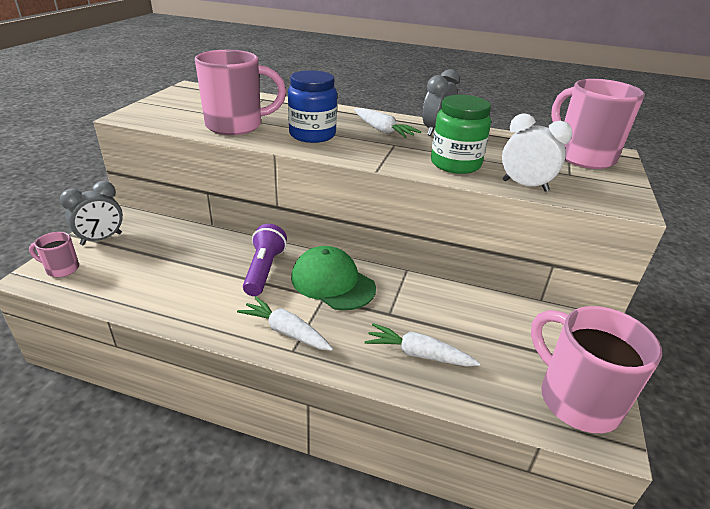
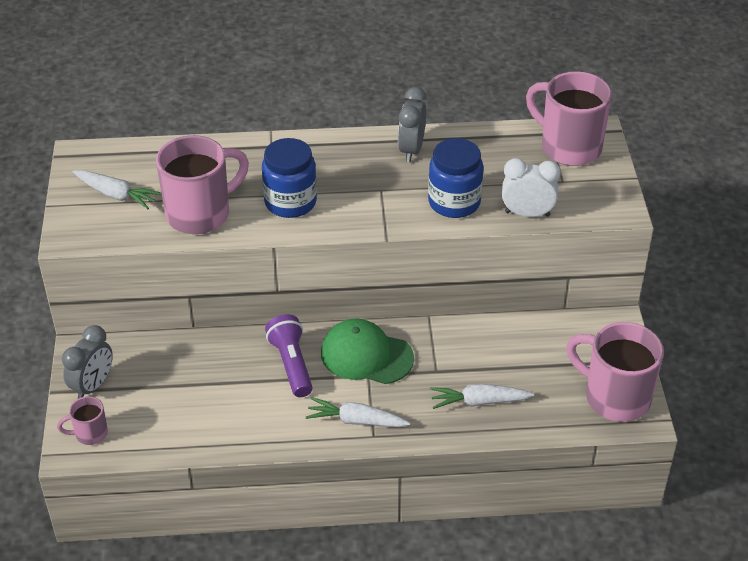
camera: 20 degrees left, 10 degrees up
(382, 130) = (357, 168): white carrot -> white carrot (116, 195)
(455, 164) = (454, 202): green jar -> blue jar

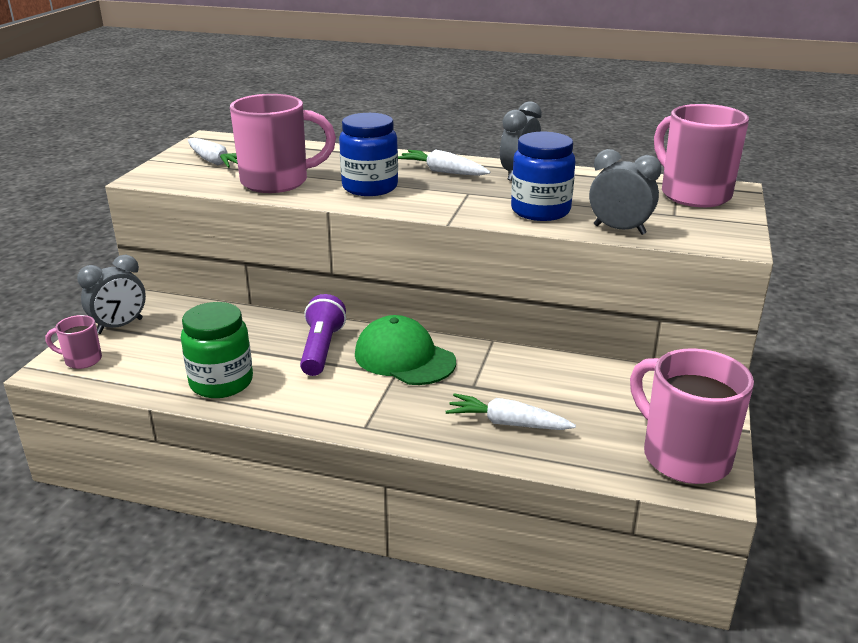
camera: 20 degrees right, 15 degrees down
(230, 424) = (221, 382): none -> green jar
(356, 421) = (355, 409): white carrot -> white carrot (442, 171)
(527, 214) = (619, 230): white clock -> grey clock

